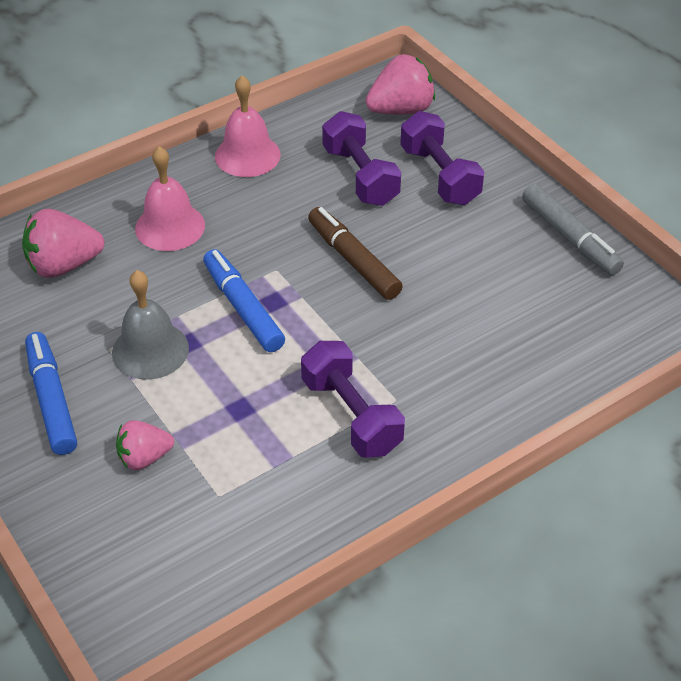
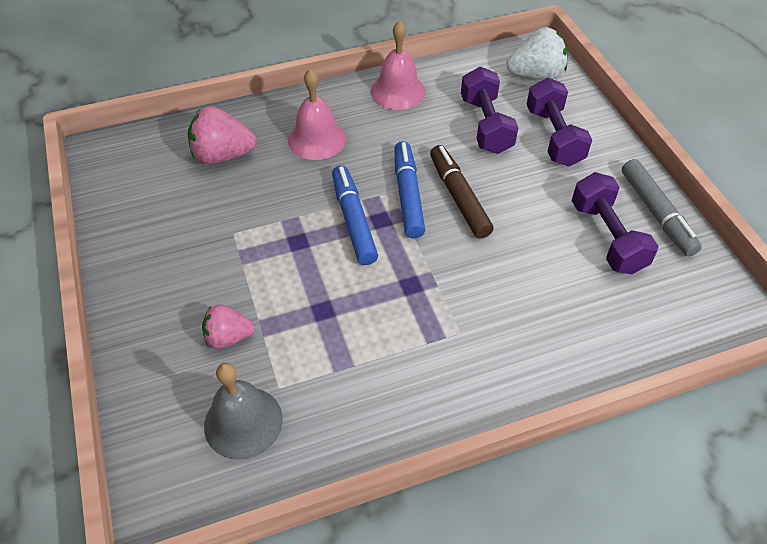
camera: 15 degrees right, 5 degrees up
(51, 400) = (172, 268): blue marker -> blue marker (408, 195)
(150, 350) = (266, 242): grey bell -> grey bell (243, 422)
(351, 415) = (416, 338): purple dumbbell -> purple dumbbell (606, 237)
(401, 110) = (536, 75): pink strawberry -> white strawberry

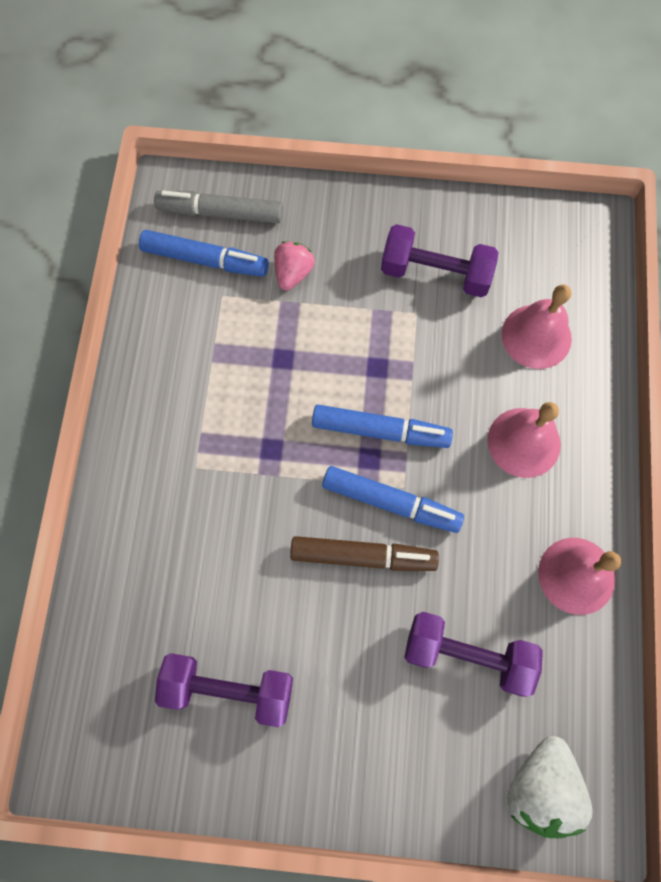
camera: 115 degrees right, 20 degrees up
(223, 155) = (536, 336): pink strawberry -> pink bell
(243, 422) = (205, 260): grey bell -> blue marker
(553, 137) = (410, 731): purple dumbbell -> purple dumbbell (435, 273)
(656, 213) = (232, 776): grey marker -> grey marker (220, 213)

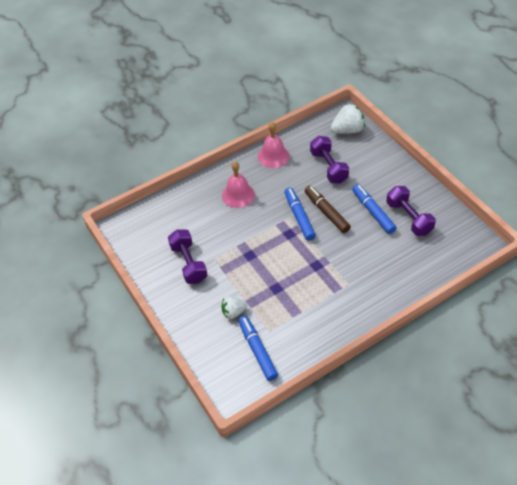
camera: 125 degrees left, 20 degrees down
(220, 213) = (228, 363): grey marker -> none
(293, 273) = (233, 312): pink strawberry -> white strawberry
(380, 430) = (275, 237): blue marker -> blue marker (373, 212)
(536, 336) = (189, 215): pink bell -> none

